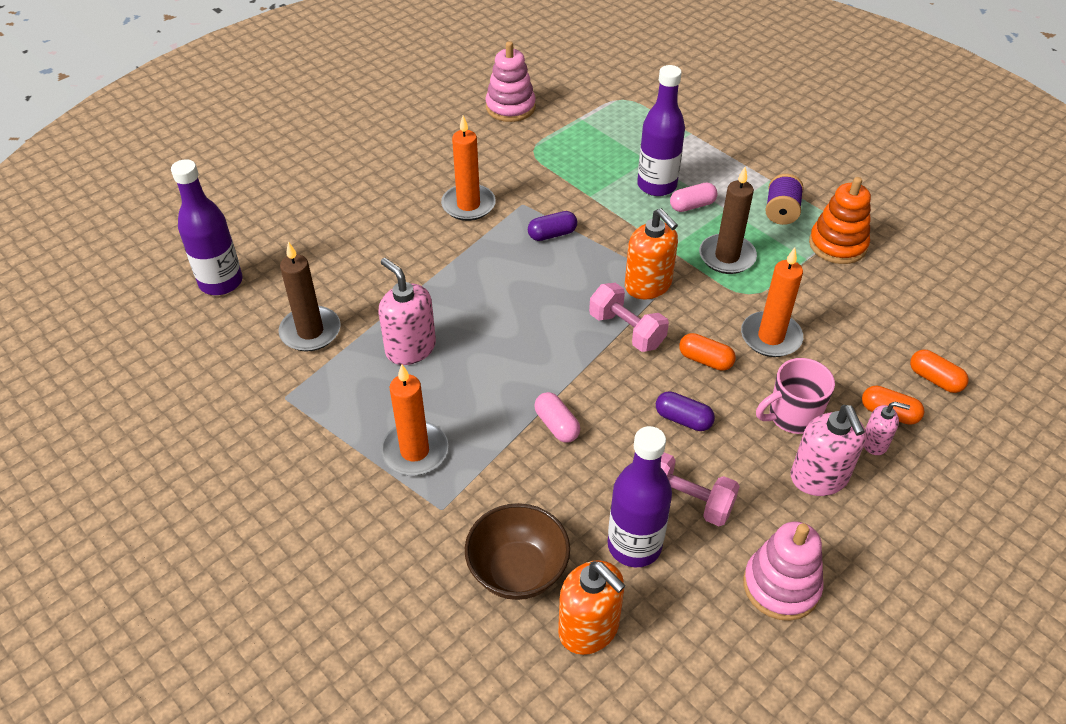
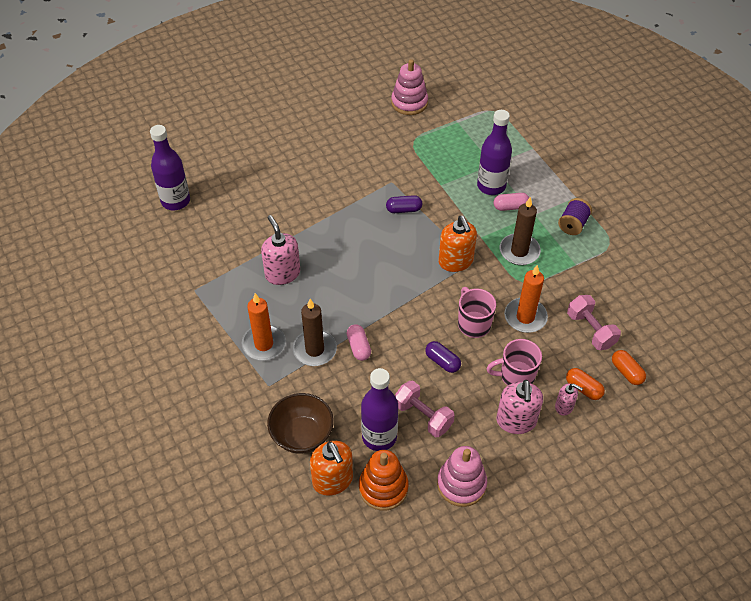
camera: 15 degrees right, 5 degrees up
(310, 331) = (222, 248): brown candle -> brown candle (314, 349)
(468, 205) = (354, 175): orange candle -> none
(626, 330) = (428, 291): pink dumbbell -> pink dumbbell (590, 330)
(705, 360) = (473, 324): orange capsule -> pink mug
(837, 245) = (603, 258): orange stacking toy -> orange stacking toy (383, 488)

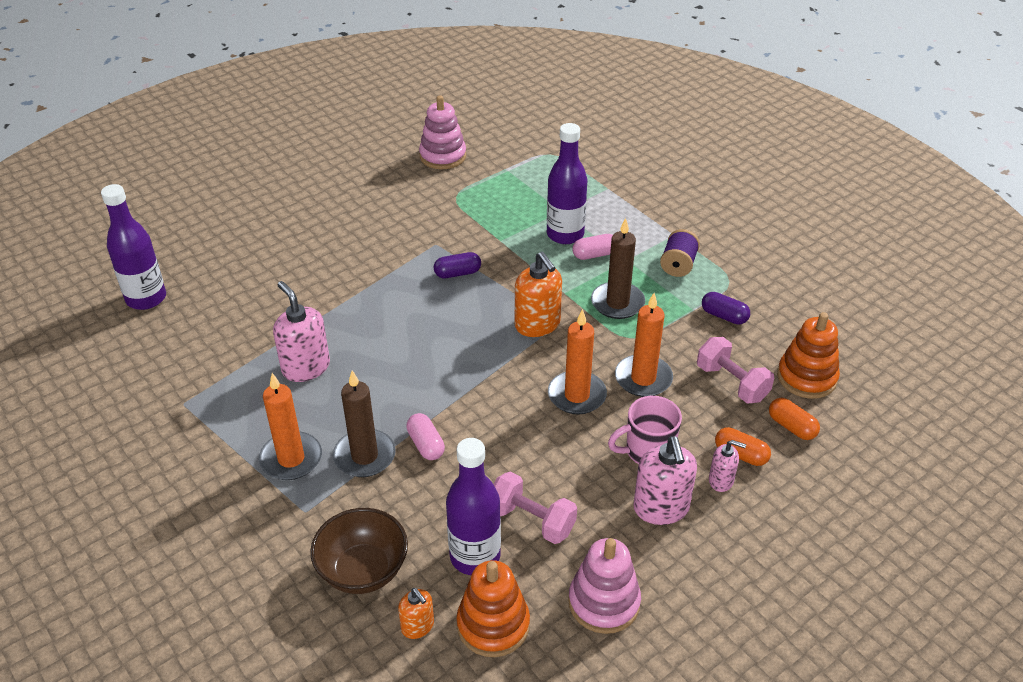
camera: 10 degrees left, 10 degrees down
(333, 480) = (418, 626): orange soap dispenser -> orange soap dispenser, size x0.56
(442, 361) = (544, 447): purple capsule -> purple capsule (724, 316)
(473, 324) = (577, 395): pink mug -> orange candle
(648, 334) = (806, 377): none -> orange stacking toy

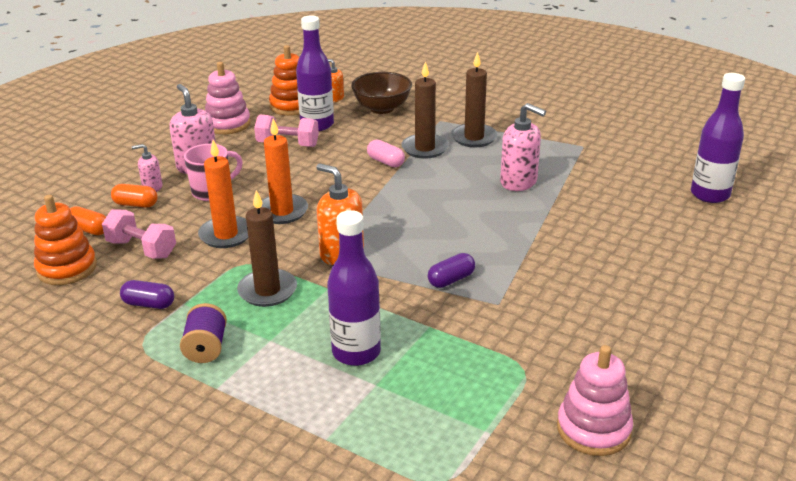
camera: 160 degrees right, 10 degrees down
(291, 459) = (474, 138): orange candle -> brown candle
(594, 254) = (310, 336): pink capsule -> none

